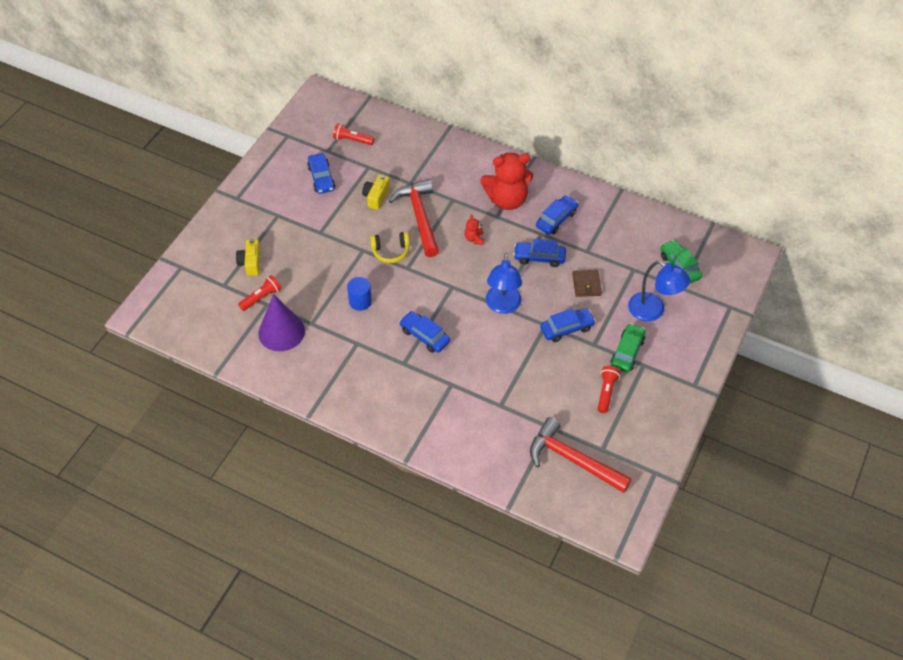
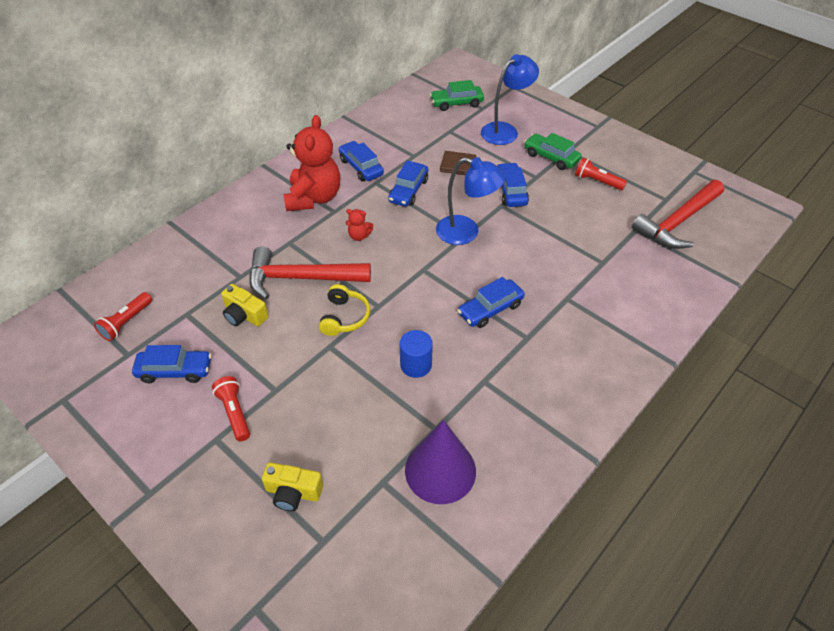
camera: 75 degrees left, 5 degrees down
(261, 297) = (367, 488): red flashlight -> red flashlight (234, 413)

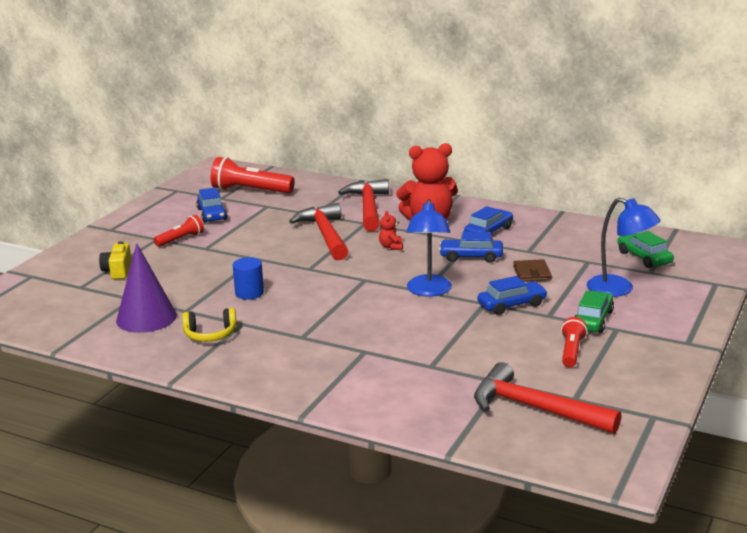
camera: 75 degrees right, 25 degrees down
(126, 322) = (250, 191): red flashlight -> red flashlight, size x1.77
(244, 315) = (275, 224): yellow camera -> none
(251, 232) = (368, 208): none -> red hammer
(344, 317) = (290, 258): yellow headphones -> yellow headphones (210, 334)
(490, 309) = (330, 315): blue car -> none

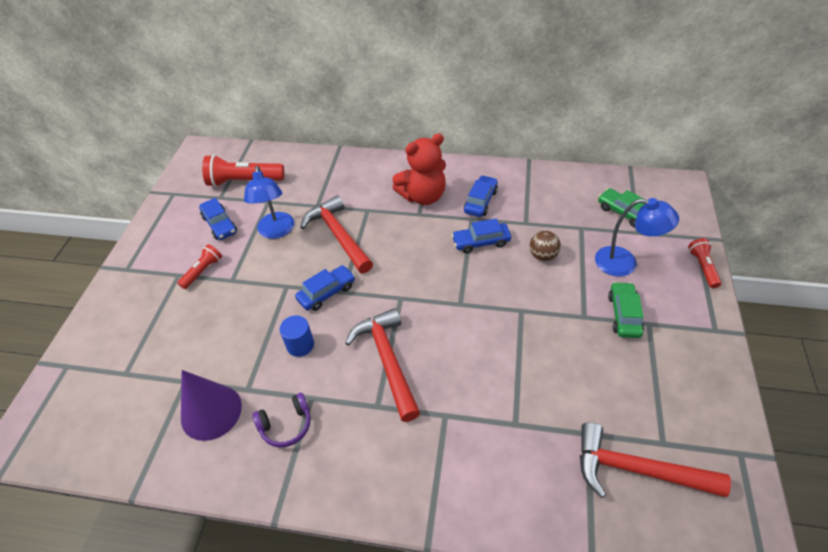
camera: 15 degrees left, 25 degrees up
(118, 270) = (155, 336): yellow camera -> none
(210, 334) = (286, 425): yellow headphones -> purple headphones
(368, 208) = (362, 186): red hammer -> red hammer (387, 360)
(391, 247) = (405, 242): red teddy bear -> none
(428, 291) = (465, 303): blue lamp -> blue lamp (276, 231)
(512, 305) = (546, 308): blue car -> blue car (327, 292)
(532, 273) = (543, 256): brown wallet -> brown ball
(571, 351) = (627, 368): red flashlight -> red flashlight (702, 267)

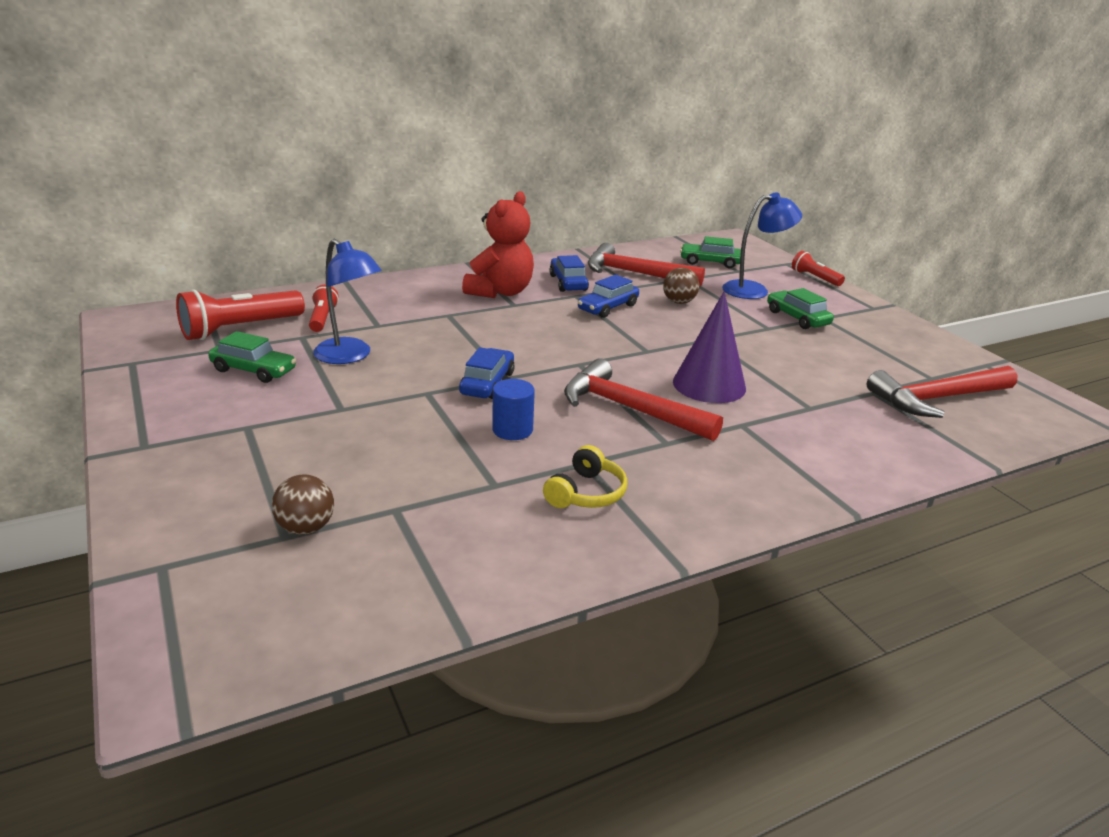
camera: 40 degrees left, 20 degrees down
(138, 372) = (306, 528): none -> brown ball
(203, 271) = (284, 413): red flashlight -> red flashlight (323, 318)
(211, 412) = (472, 519): purple cone -> purple cone (709, 385)
(220, 225) = (254, 370): blue car -> green car
(286, 425) = (586, 493): purple headphones -> yellow headphones
(338, 235) = (439, 340): red hammer -> red hammer (635, 273)

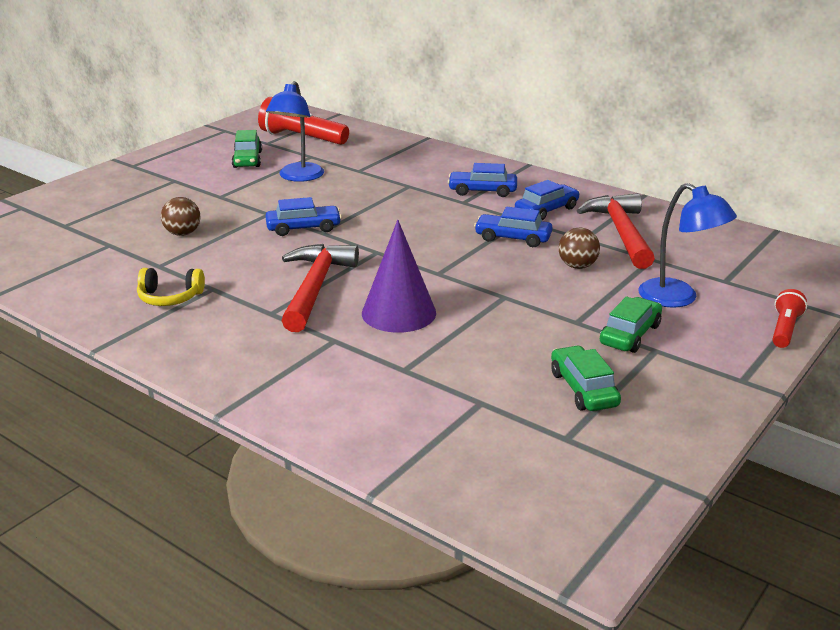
camera: 65 degrees right, 0 degrees up
(306, 528) = (75, 228): brown ball -> brown ball (183, 233)
(323, 318) = (347, 153): red flashlight -> none
(500, 292) = (482, 191): red teddy bear -> blue car
(512, 430) = (239, 253): blue cylinder -> none
(710, 262) = (724, 262): green car -> green car (583, 389)
(937, 399) = (509, 445): red hammer -> none

